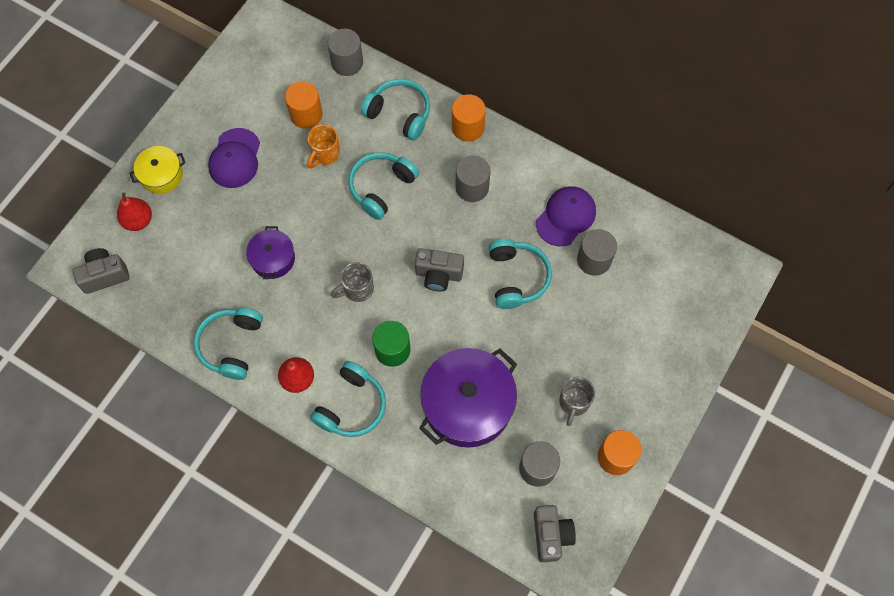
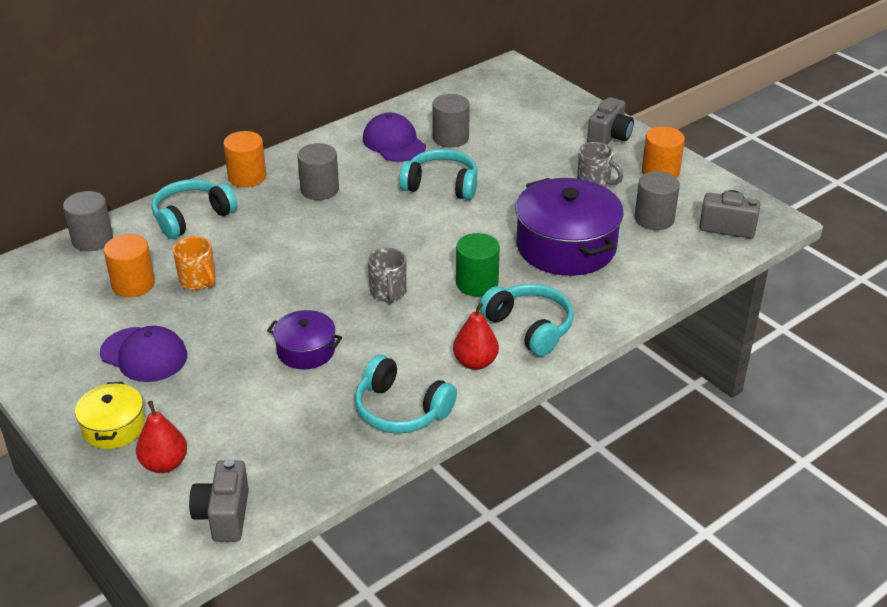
camera: 70 degrees left, 30 degrees down
(381, 187) = (274, 249): turquoise headphones -> none
(438, 275) = (407, 233): grey camera -> grey camera (609, 137)

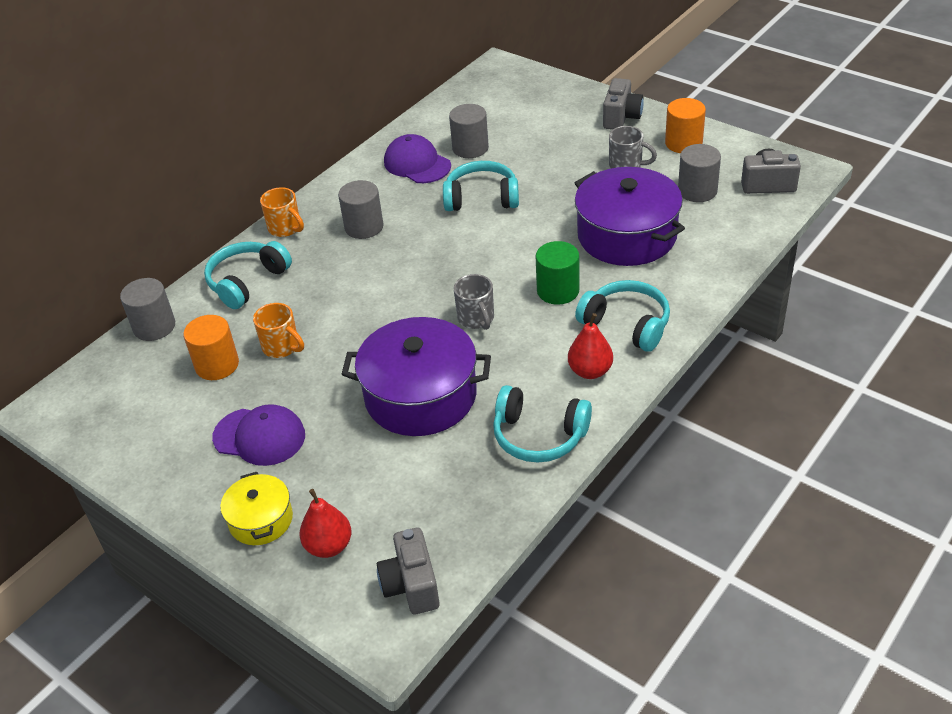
camera: 10 degrees left, 5 degrees up
(247, 177) = (285, 228): orange cylinder -> orange mug
(306, 350) = (420, 396): purple pot -> purple pot, size x1.90

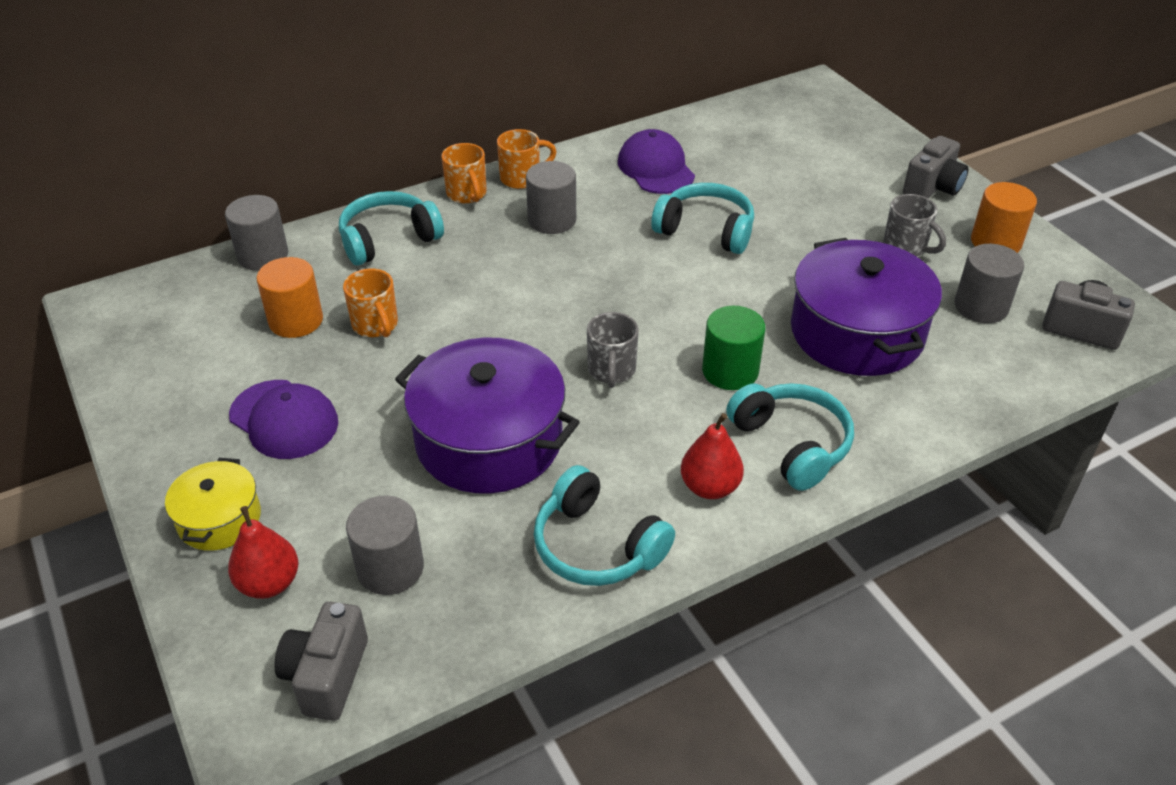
camera: 20 degrees right, 0 degrees up
(320, 203) = (522, 178): none -> orange mug
(470, 148) = (728, 169): grey cylinder -> grey cylinder (390, 568)

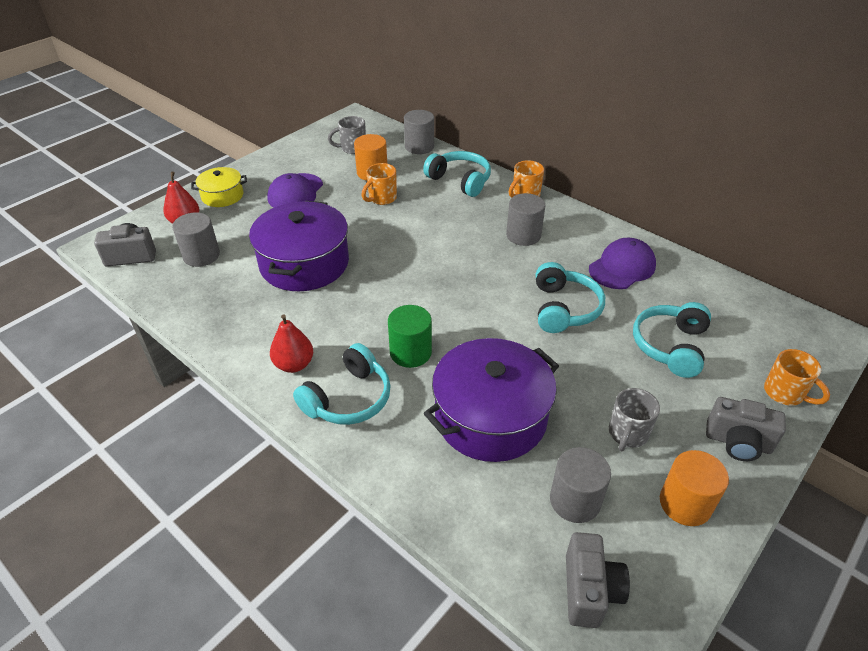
camera: 70 degrees right, 0 degrees up
(522, 178) = (559, 212): orange mug -> orange mug (785, 393)
(597, 546) = (232, 325): turquoise headphones -> turquoise headphones (670, 346)
(611, 371) = (385, 297): grey mug -> grey mug (352, 148)

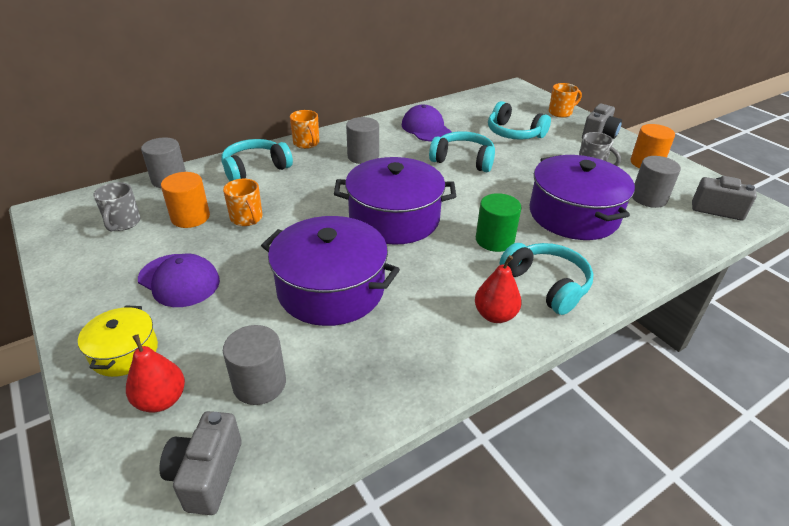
camera: 75 degrees left, 5 degrees down
(419, 278) = (394, 218): none -> purple pot

